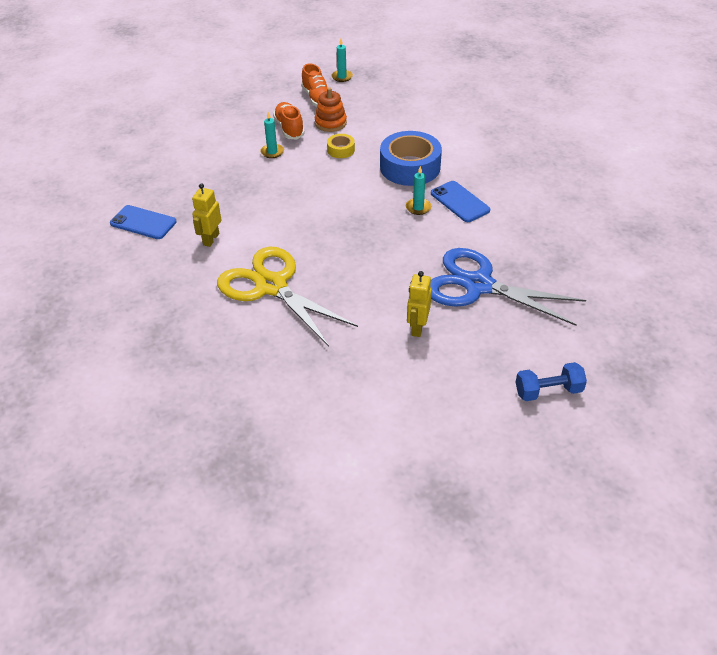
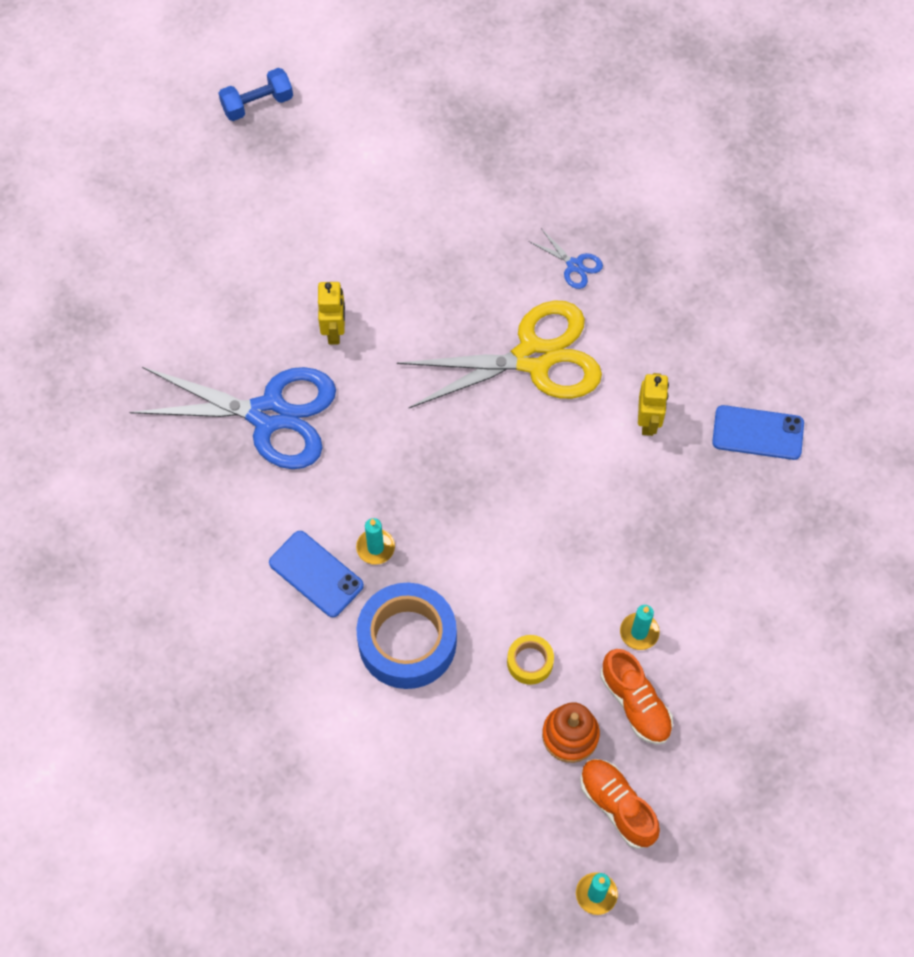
camera: 165 degrees right, 20 degrees up
(210, 338) = (574, 265): none -> blue scissors
(271, 286) = (533, 358): yellow scissors -> yellow scissors turned 45 degrees counterclockwise
(548, 391) = (173, 275): blue dumbbell -> blue dumbbell (257, 104)

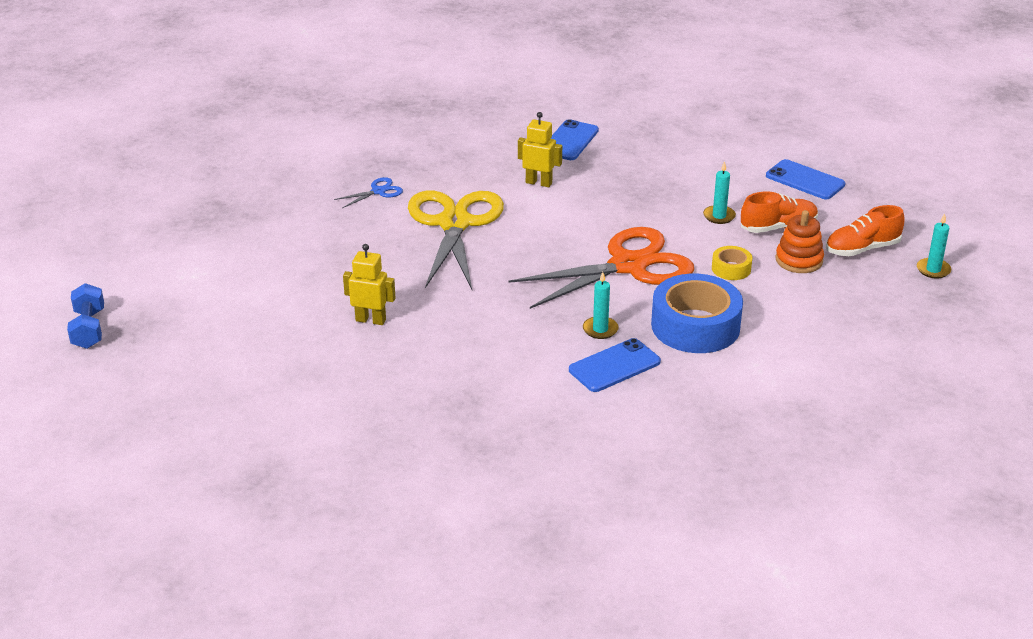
camera: 75 degrees left, 30 degrees down
(269, 415) = (439, 370): blue scissors -> none
(503, 552) = (629, 266): none -> orange scissors
(758, 722) = (805, 180): none -> blue phone

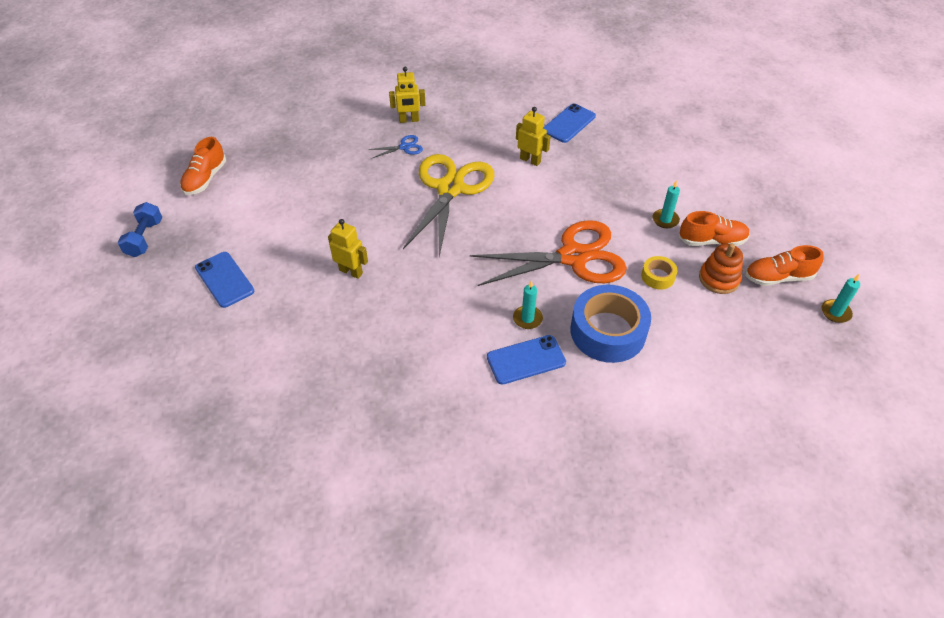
camera: 15 degrees right, 15 degrees up
(136, 259) = (205, 179): none -> orange shoe
(371, 164) = (409, 120): none -> yellow robot
(805, 180) = (750, 196): blue phone -> blue phone (224, 279)

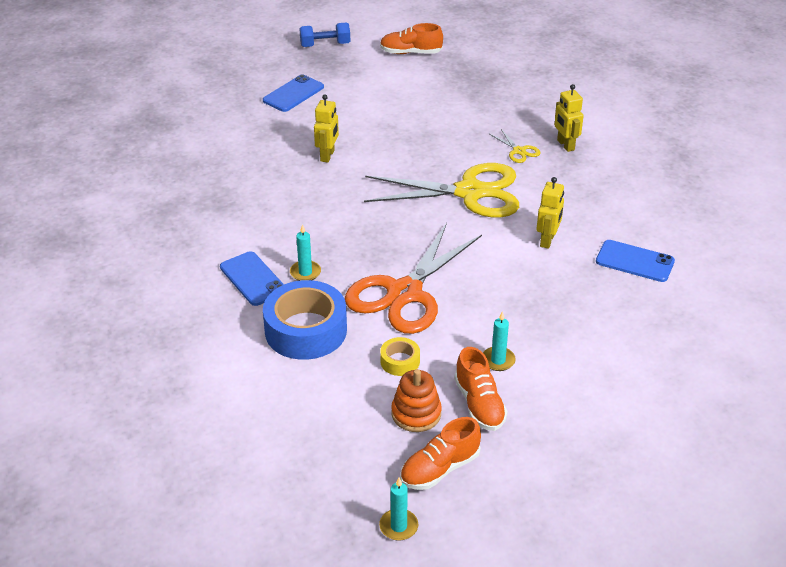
camera: 75 degrees right, 10 degrees down
(404, 147) = (519, 151): blue scissors -> yellow scissors
(573, 257) = (404, 293): orange scissors -> orange scissors turned 60 degrees clockwise
(778, 277) = (439, 469): orange shoe -> orange shoe turned 105 degrees counterclockwise

